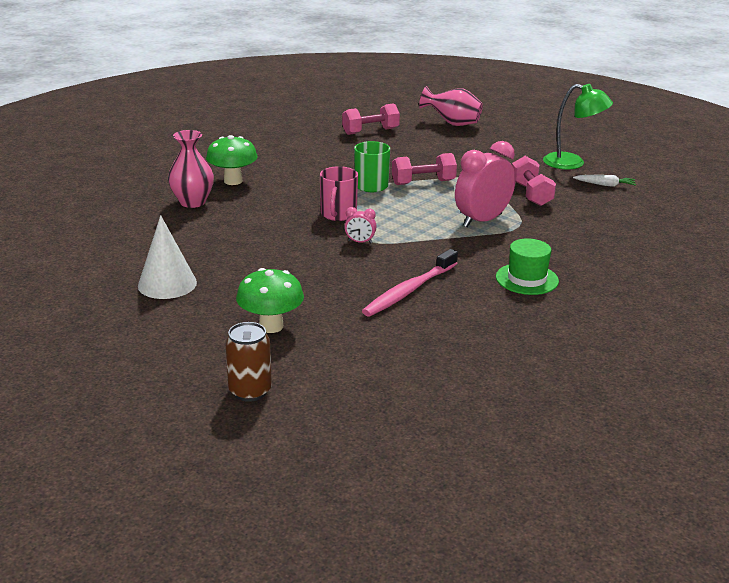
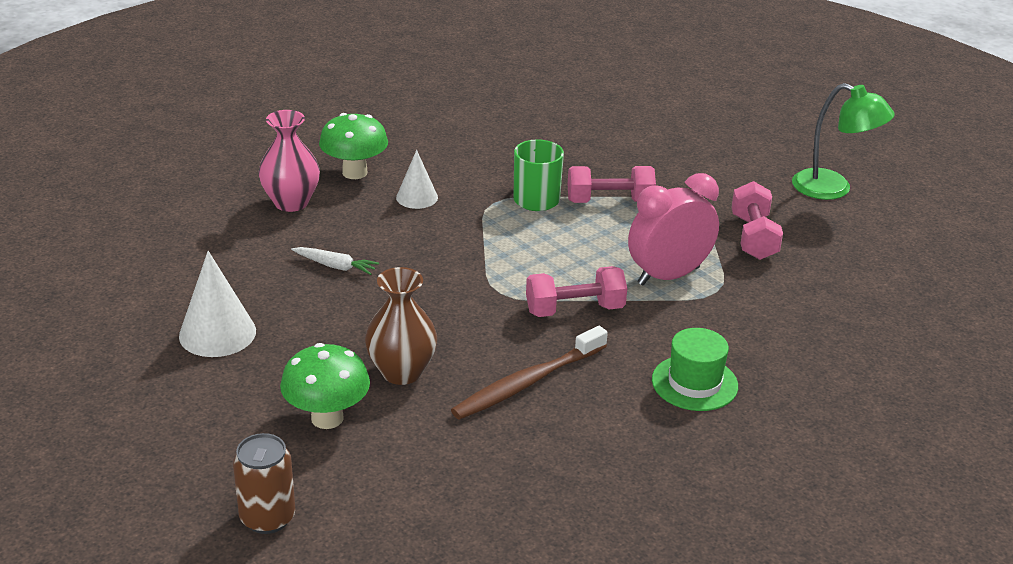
camera: 10 degrees right, 5 degrees up
(284, 191) = (417, 197): none -> white cone
(315, 293) = (401, 372): none -> brown vase
(338, 214) = (475, 243): pink mug -> none
(360, 242) = (489, 294): pink clock -> none
(370, 131) = (567, 105): pink dumbbell -> pink dumbbell (574, 310)
(409, 290) = (527, 383): pink toothbrush -> brown toothbrush
(452, 124) = (687, 102): pink vase -> none
(605, 185) = (866, 232): white carrot -> white carrot (335, 266)

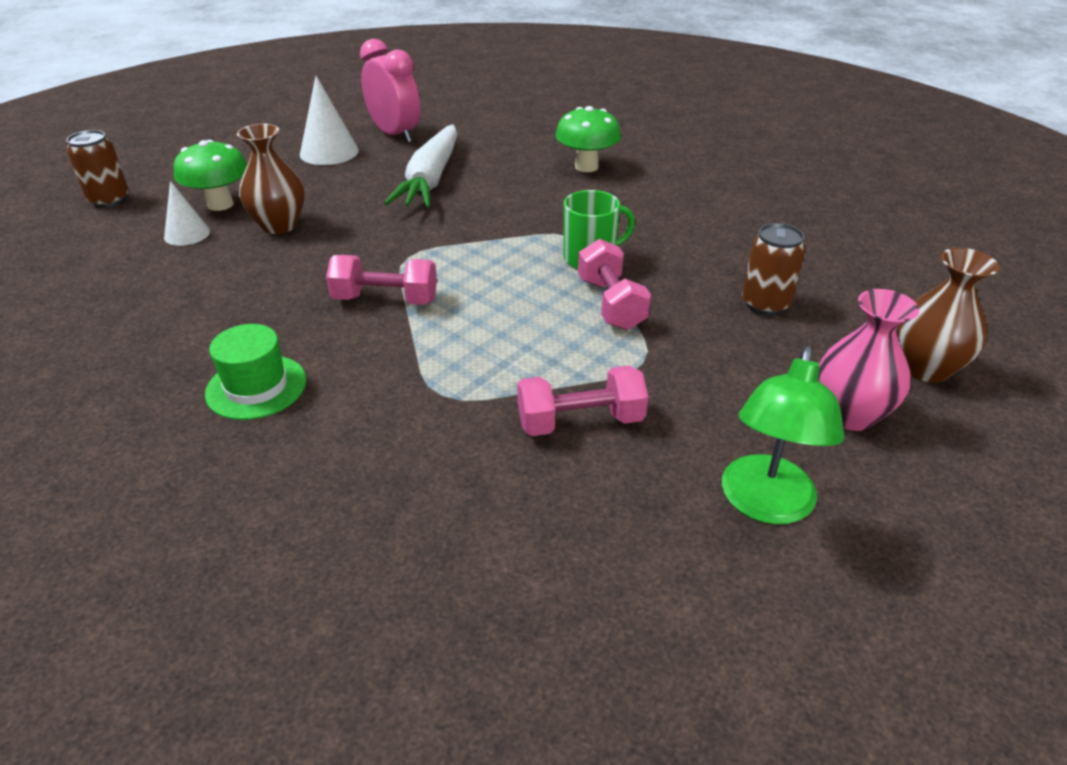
camera: 80 degrees right, 5 degrees up
(291, 202) = (522, 150): pink vase -> pink vase (850, 414)
(335, 266) = (430, 179): white carrot -> white carrot, size x2.28
(417, 197) = (559, 198): white cone -> white cone (187, 234)
(527, 383) = (262, 285): brown toothbrush -> none
(574, 310) = (385, 300): pink dumbbell -> pink dumbbell turned 60 degrees counterclockwise
(626, 140) = (765, 304): none -> brown can
(668, 276) = (466, 356): pink clock -> pink clock (395, 134)
(712, 106) = (926, 368): none -> brown vase

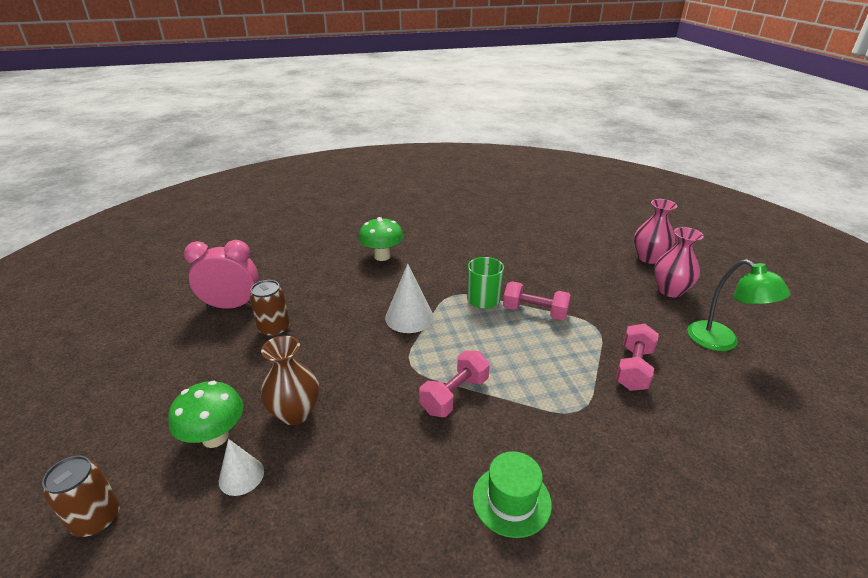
camera: 55 degrees left, 5 degrees down
(329, 152) = (211, 346): white cone -> white cone (409, 317)
(430, 179) = (320, 316): white carrot -> none
(765, 304) = (572, 270): brown can -> brown can (274, 329)
(926, 368) = (648, 258): brown vase -> pink vase

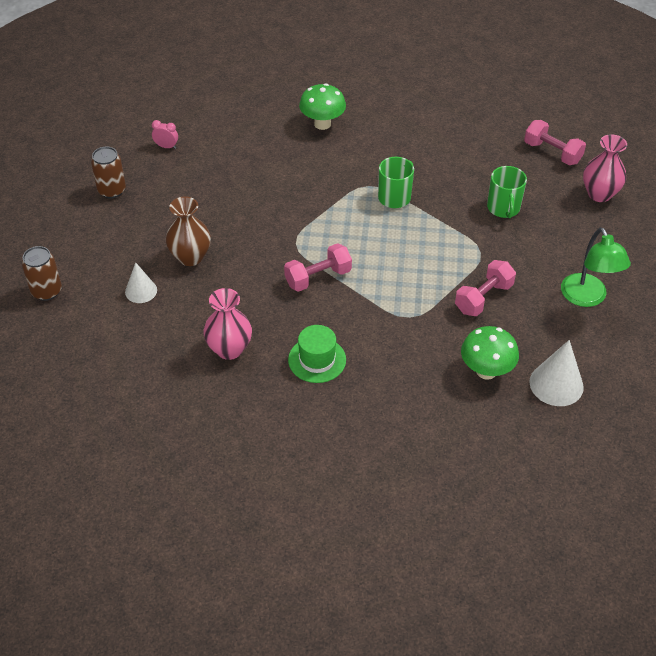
camera: 20 degrees right, 15 degrees up
(215, 437) = (129, 259): green mushroom -> green mushroom (486, 371)
(232, 306) = (166, 146): pink clock -> pink clock, size x0.45
(274, 329) = (196, 180): brown can -> brown can (112, 190)
(409, 317) = (316, 198): white cone -> white cone (556, 384)
(534, 312) = (434, 223): pink dumbbell -> pink dumbbell (552, 153)
(584, 285) = (503, 208): none -> green mug
(670, 290) = (587, 236): pink vase -> pink vase (229, 349)

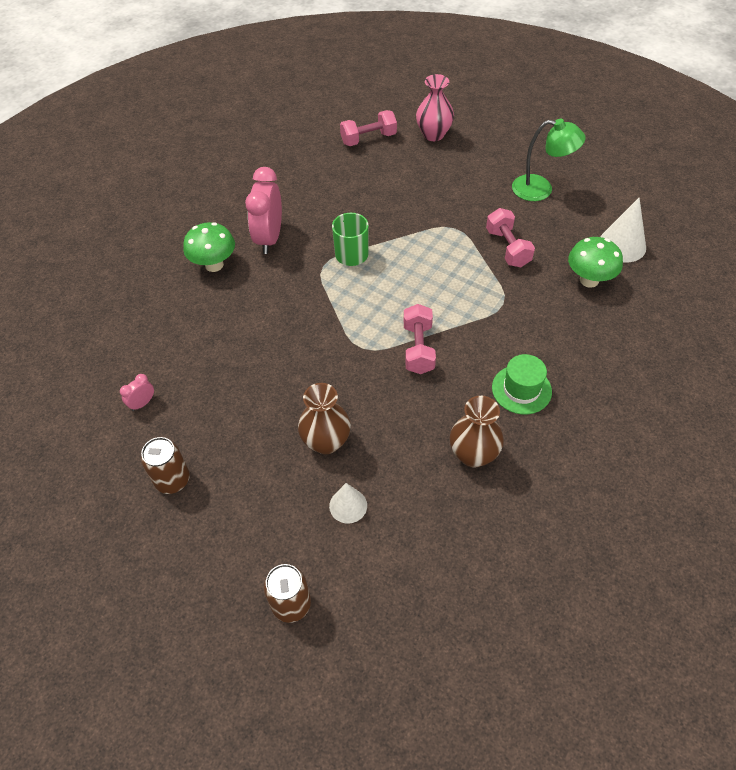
camera: 60 degrees left, 5 degrees up
(229, 349) = (473, 454): pink vase -> brown vase
(375, 142) = (269, 238): none -> pink clock
(503, 208) = (412, 193): green mug -> none

